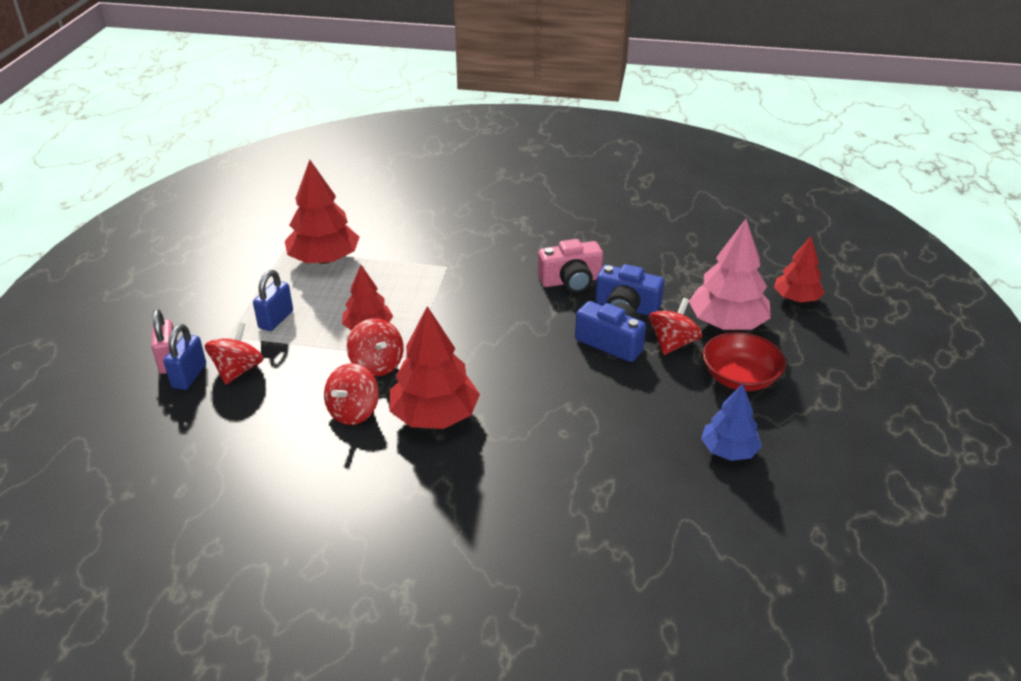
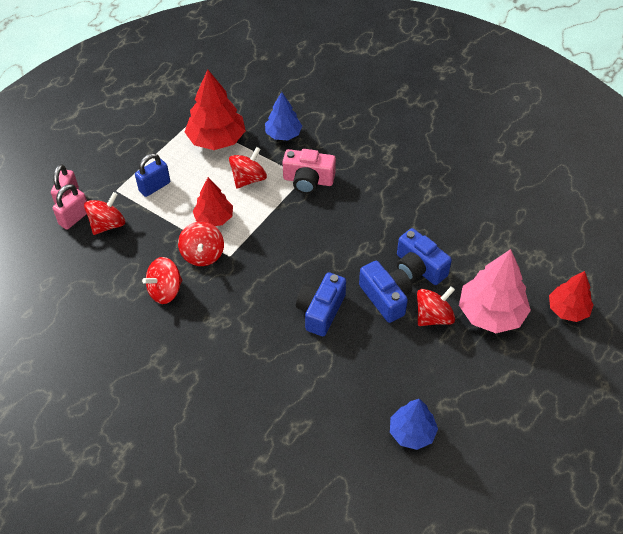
camera: 25 degrees right, 15 degrees up
(189, 376) = (74, 218): blue padlock -> pink padlock
(385, 283) = (248, 179): none -> red spinning top
(398, 236) = (283, 134): none -> blue tree
(434, 416) = (218, 316): red tree -> none
(550, 375) = (320, 311): none -> blue camera
(571, 281) = (391, 225): pink camera -> pink camera (308, 180)
(740, 378) = (465, 370): red bowl -> none

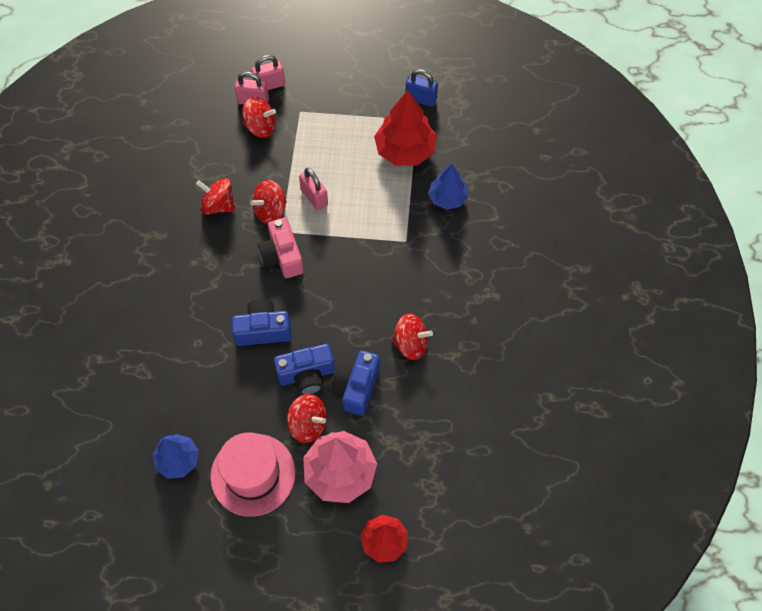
camera: 60 degrees right, 10 degrees up
(154, 187) = (321, 136): blue padlock -> blue padlock (421, 99)
(214, 218) = (314, 198): red tree -> pink padlock
(248, 179) = (375, 199): red spinning top -> red spinning top (411, 344)
(308, 180) = (404, 247): pink camera -> pink camera (282, 256)
(386, 298) = (306, 375): blue camera -> blue camera turned 45 degrees clockwise
(459, 378) = (253, 474): none -> pink hat

